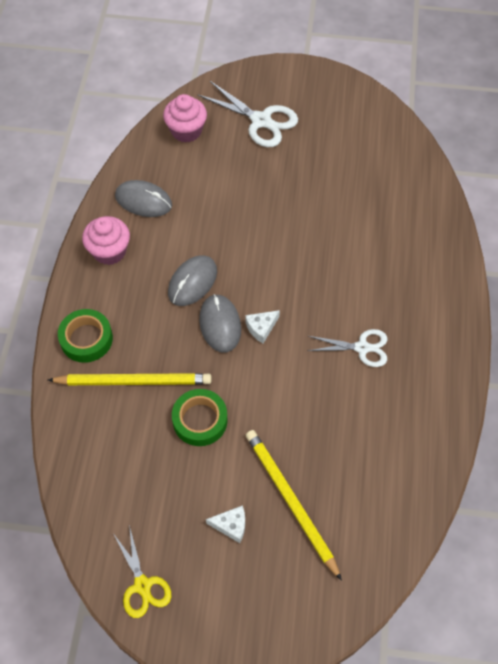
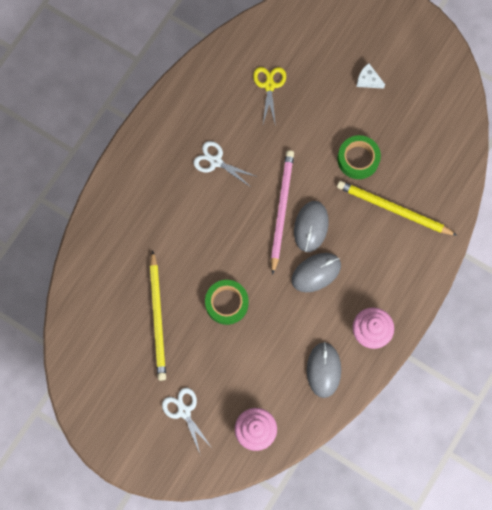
camera: 155 degrees left, 15 degrees up
(86, 339) = (416, 259): green tape -> green tape (226, 303)
(142, 585) = (440, 68): yellow scissors -> yellow scissors (269, 85)
(143, 201) = (323, 370): grey mouse -> grey mouse turned 45 degrees clockwise
(261, 121) = (184, 411): white scissors -> white scissors, size x0.66
(261, 328) = (281, 210): white cheese -> pink pencil
(290, 501) = (322, 78): yellow pencil -> yellow pencil (158, 318)

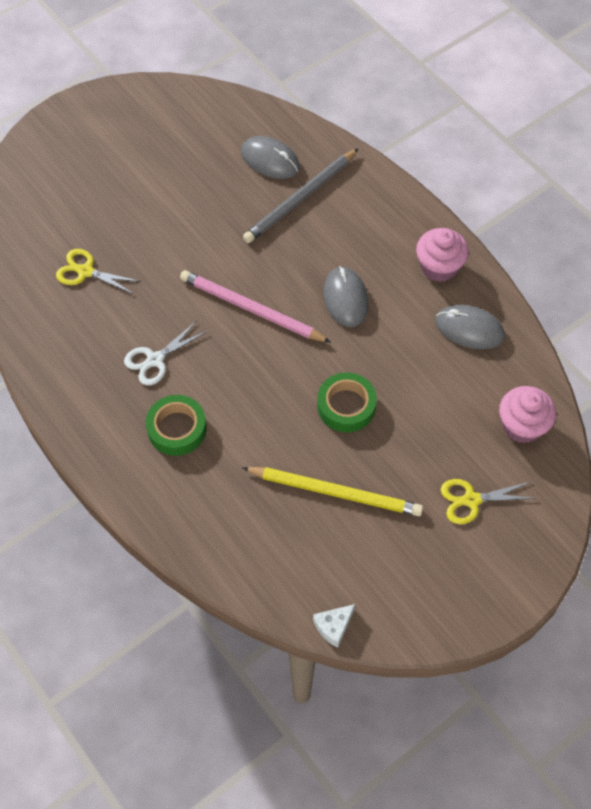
camera: 70 degrees left, 15 degrees down
(184, 411) = (471, 500): white scissors -> yellow scissors
(311, 227) = (286, 285): grey mouse -> grey mouse (270, 160)
(358, 159) = (223, 212): green tape -> green tape (177, 429)
(368, 80) = (131, 172): white cheese -> white cheese (333, 626)
(393, 209) = (300, 199): yellow pencil -> grey pencil

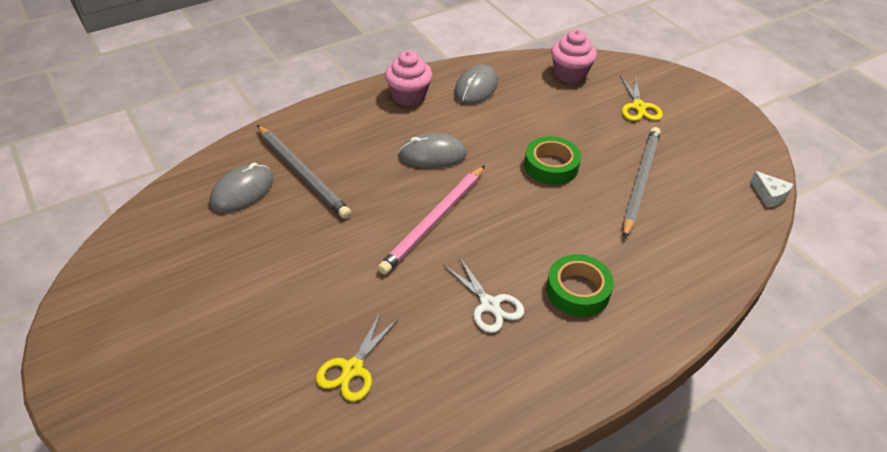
camera: 85 degrees left, 15 degrees down
(335, 492) = (640, 181): yellow pencil -> grey pencil

